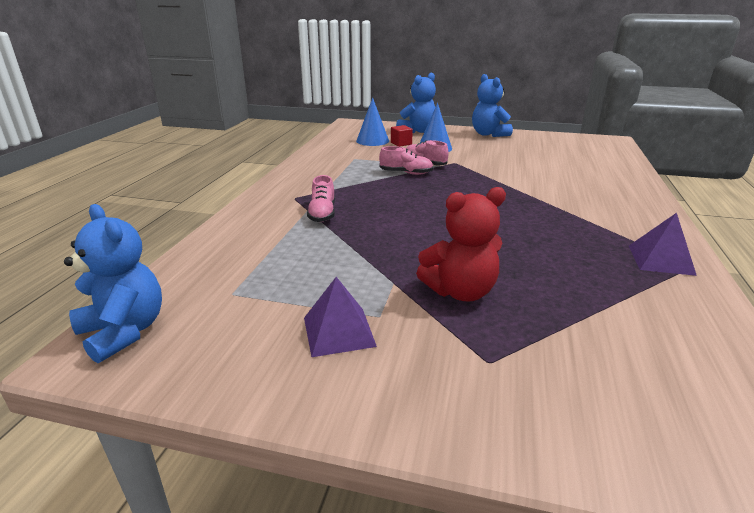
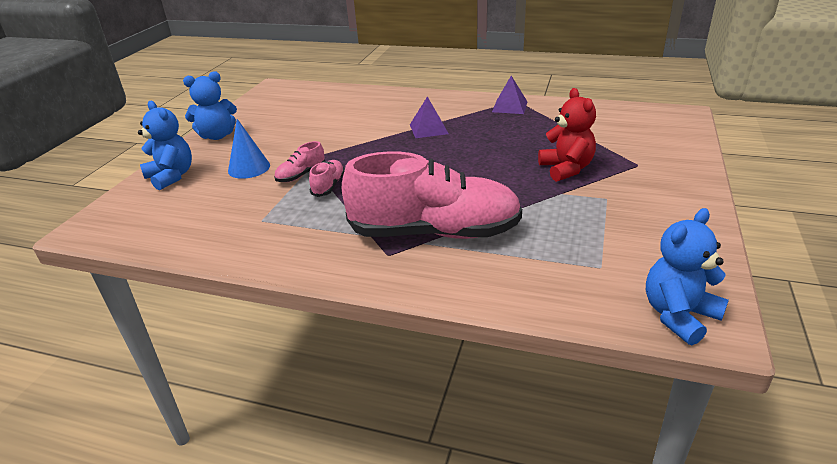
camera: 85 degrees left, 5 degrees up
(322, 214) = (435, 232): pink shoe -> pink shoe, size x2.48
(338, 331) = (631, 213): purple pyramid -> purple pyramid (428, 129)
(372, 141) = (192, 209): blue cone -> none
(401, 143) = (218, 188): red cube -> none

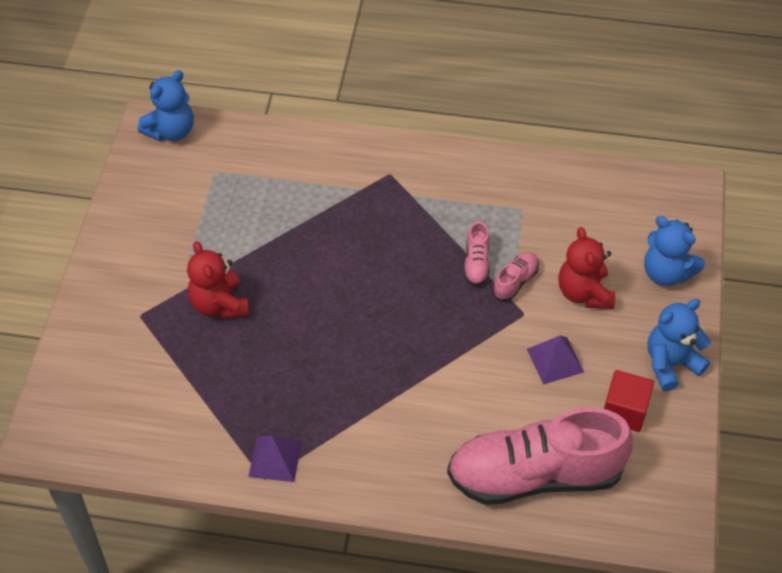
camera: 170 degrees right, 20 degrees up
(249, 168) = (584, 293): blue cone -> red teddy bear
(267, 119) = (624, 411): none -> red cube
(428, 129) = (386, 389): purple pyramid -> purple pyramid (555, 360)
(435, 232) = (353, 202): pink shoe -> pink shoe (534, 475)

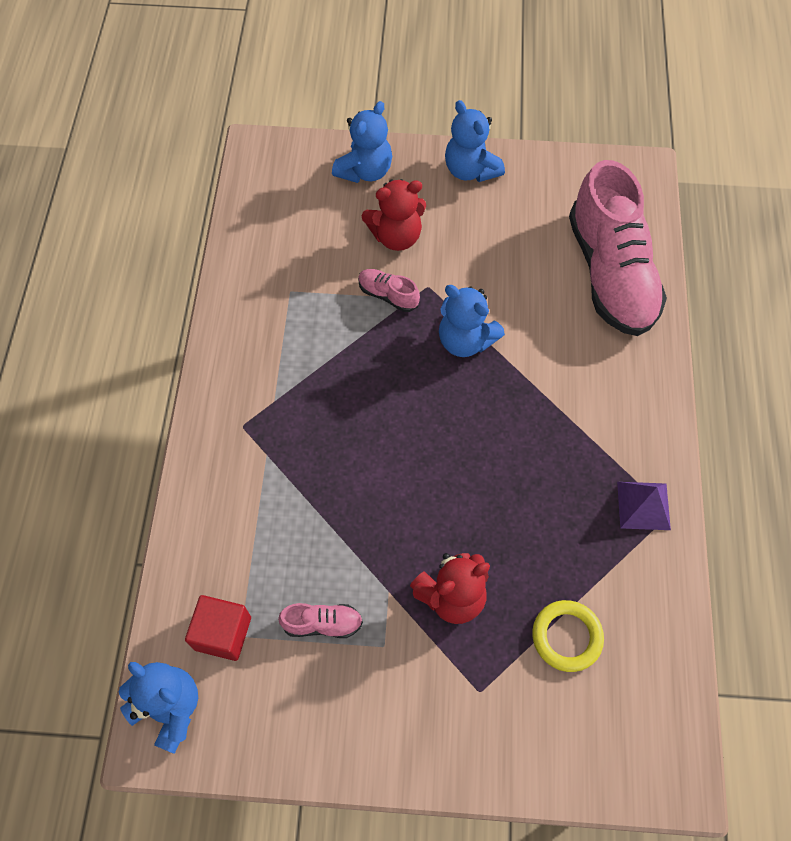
camera: 95 degrees left, 10 degrees up
(169, 380) = (566, 637): none -> yellow ring
(461, 338) = (465, 340): none -> blue teddy bear
(476, 263) = (367, 331): pink shoe -> pink shoe (322, 623)
(555, 360) = (480, 259): purple pyramid -> none
(624, 411) = (528, 205): red cube -> red cube (223, 633)

